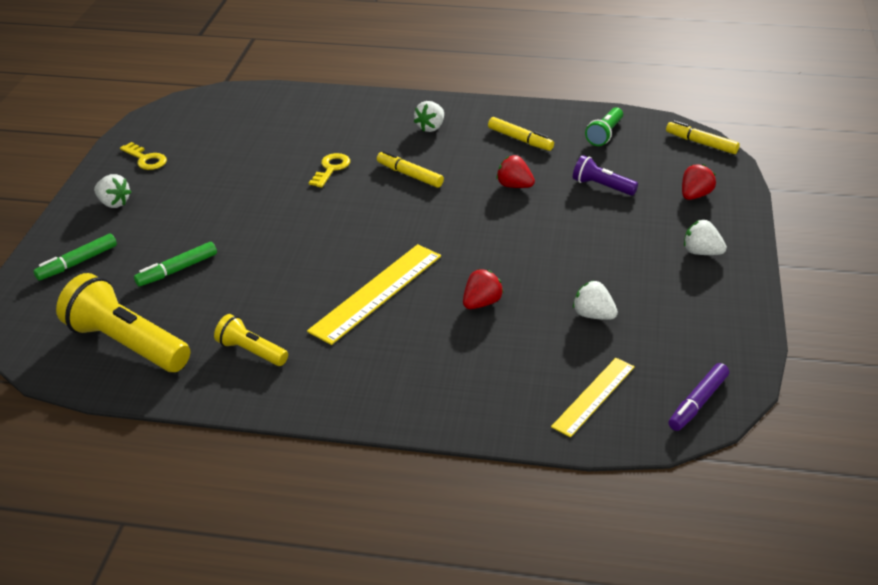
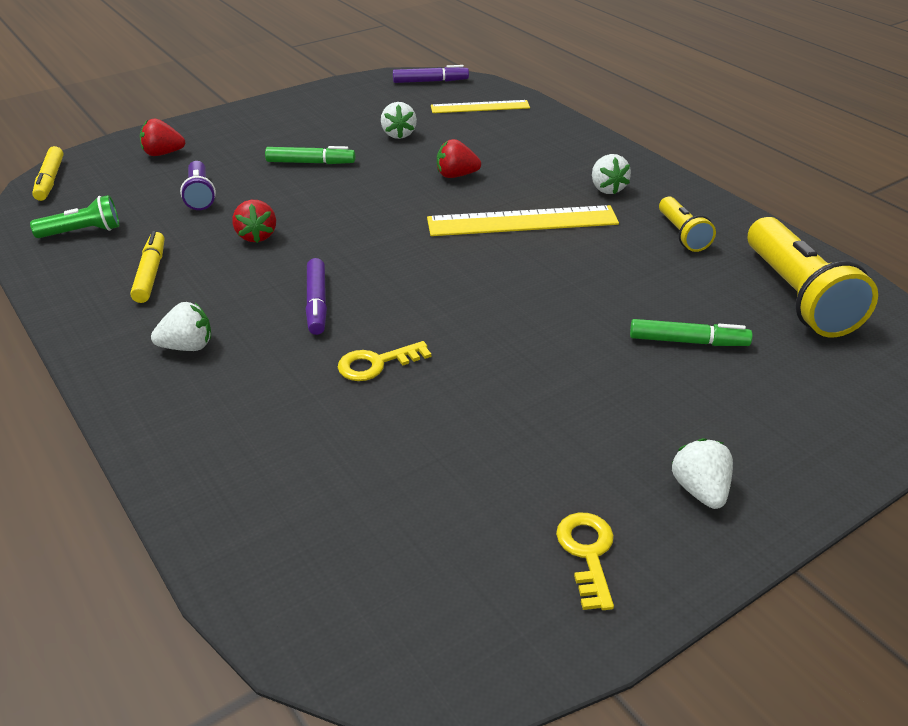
camera: 135 degrees left, 0 degrees up
(77, 263) = (806, 419): green marker -> green marker (310, 162)
(409, 175) = (317, 303): yellow marker -> purple marker
(701, 252) = (254, 126): white strawberry -> white strawberry (607, 189)

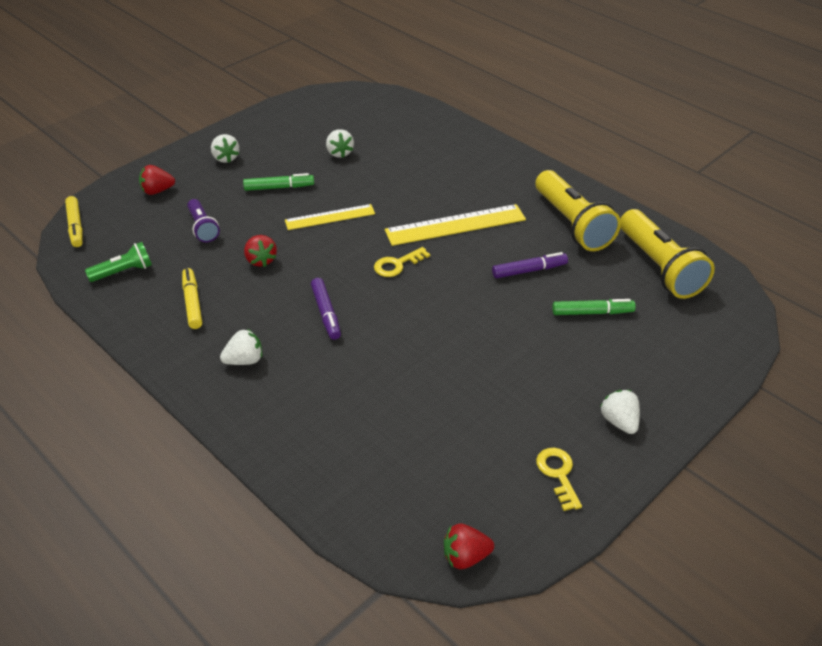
camera: 10 degrees left, 5 degrees up
(376, 363) = (384, 357): yellow key -> yellow key (397, 264)
(430, 81) = (349, 97): purple marker -> purple marker (529, 270)
(456, 175) = (395, 188): red strawberry -> red strawberry (465, 557)
(480, 107) = (395, 119): yellow ruler -> yellow ruler (330, 217)
(607, 189) = (510, 189): white strawberry -> white strawberry (226, 158)
(682, 234) = (572, 224): yellow flashlight -> yellow flashlight, size x1.87

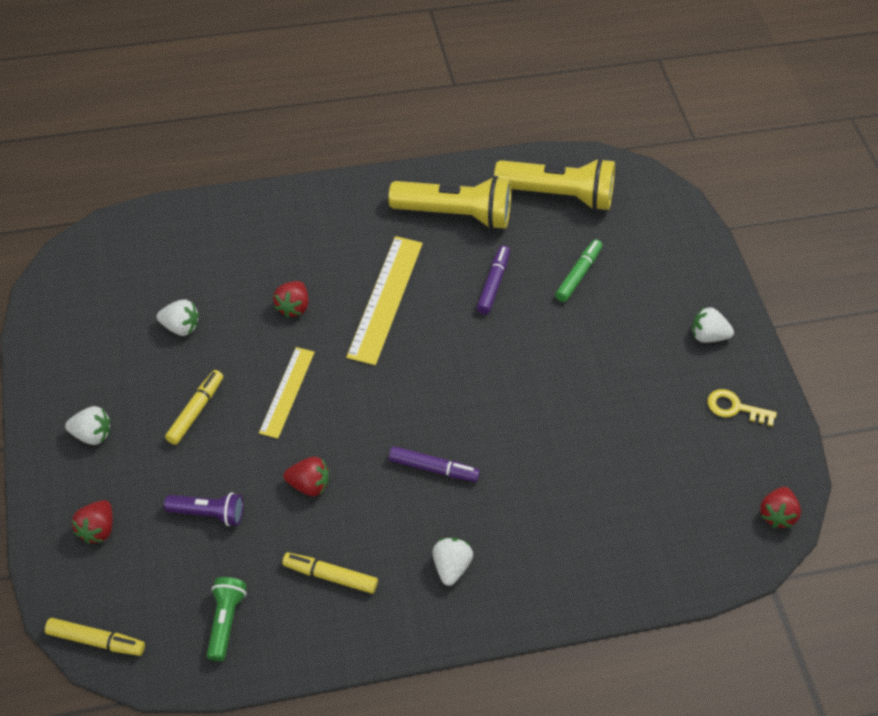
camera: 60 degrees left, 10 degrees up
(279, 187) = (195, 411): green marker -> yellow marker
(397, 264) = (407, 376): yellow key -> none
(403, 189) = (293, 307): none -> red strawberry

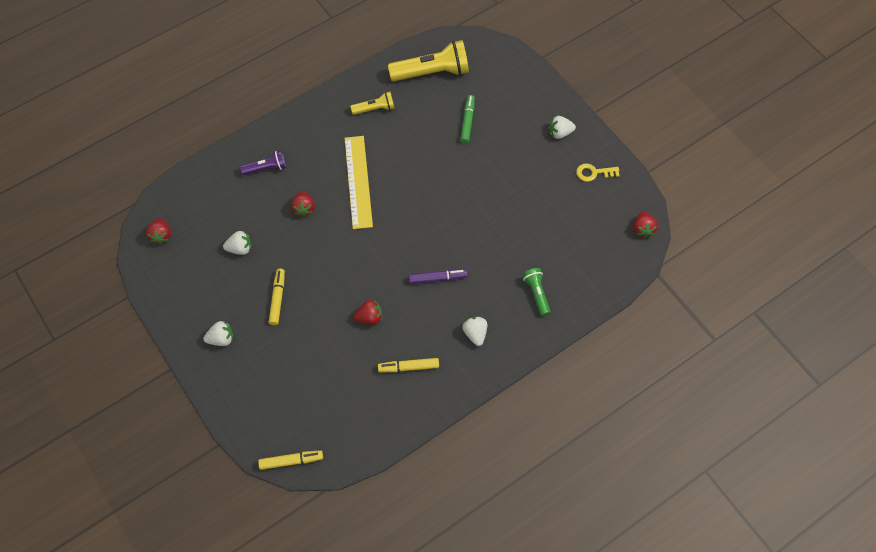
camera: 20 degrees left, 10 degrees up
(97, 529) = (256, 395): red strawberry -> red strawberry (161, 236)
(208, 513) = (318, 359): purple flashlight -> purple flashlight (266, 168)
(225, 621) = (361, 418): green flashlight -> green flashlight (536, 294)
(287, 392) = (327, 265): yellow ruler -> none
(455, 214) = (375, 109): yellow flashlight -> yellow flashlight, size x0.54
(493, 284) = (419, 147): purple marker -> none

